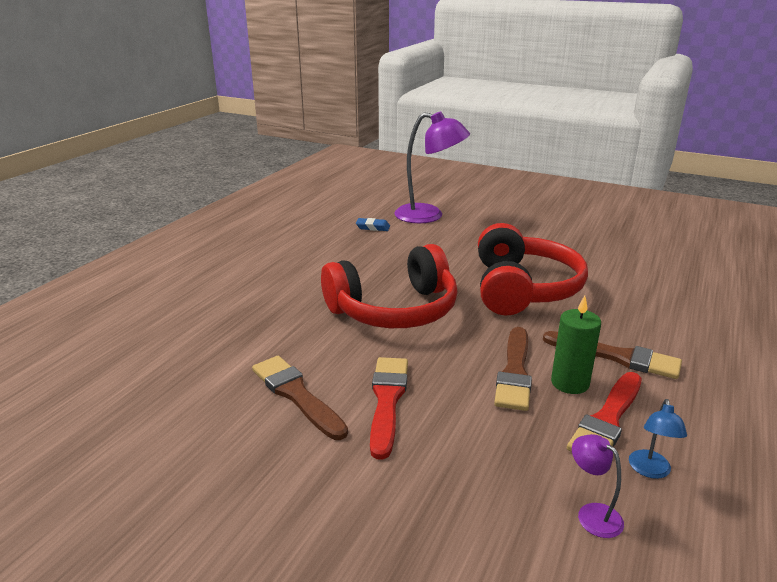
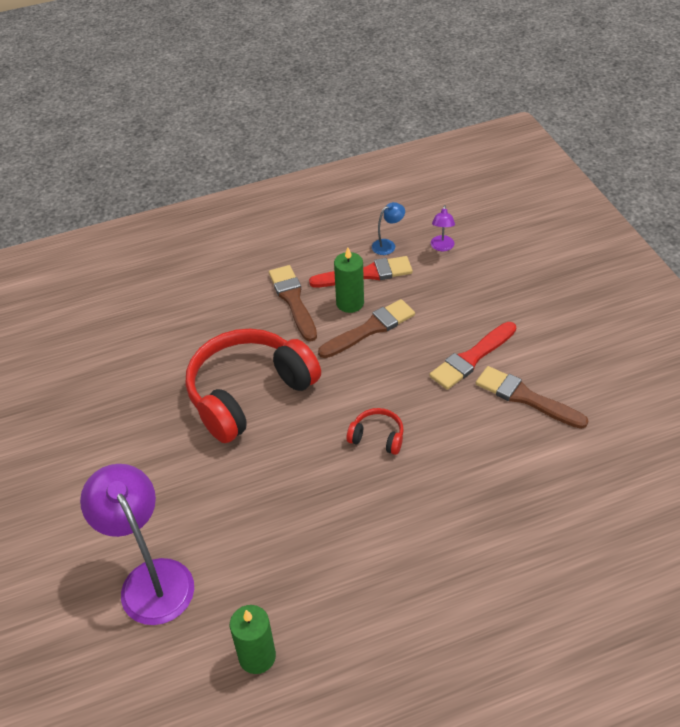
camera: 135 degrees left, 20 degrees up
(296, 395) = (525, 398): brown brush -> brown brush turned 120 degrees clockwise
(337, 219) = (257, 656): none -> green candle
(373, 227) = (241, 598): blue eraser -> none
(394, 310) = (377, 437): red headphones -> red headphones, size x0.42

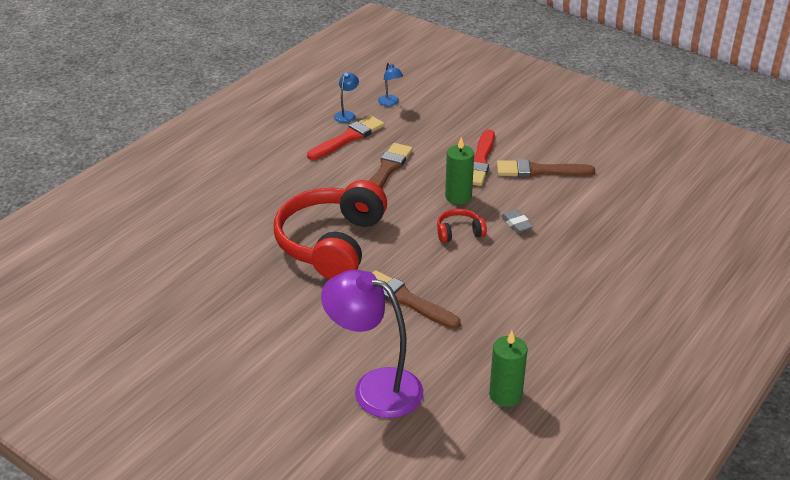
camera: 35 degrees left, 10 degrees down
(293, 300) = (306, 173): brown brush -> brown brush (406, 300)
(350, 303) = (354, 160): green candle -> green candle (458, 196)
(442, 247) = (390, 103): purple lamp -> blue lamp
(444, 454) = (516, 224): none -> grey eraser

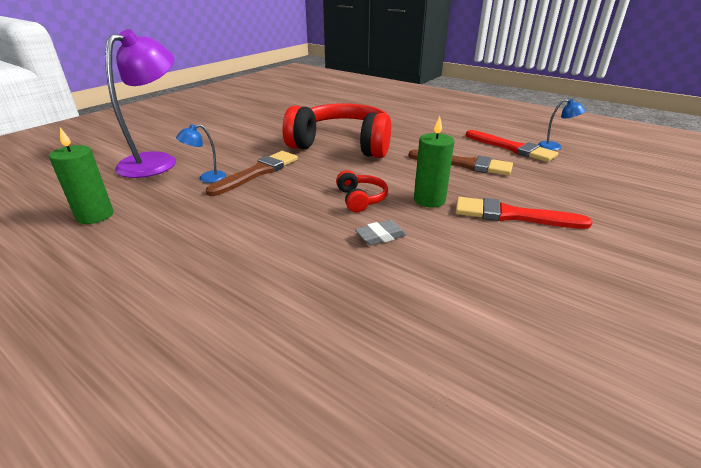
camera: 90 degrees right, 5 degrees down
(390, 103) = (600, 166): blue lamp -> blue lamp (206, 178)
(539, 171) = (516, 263): brown brush -> none

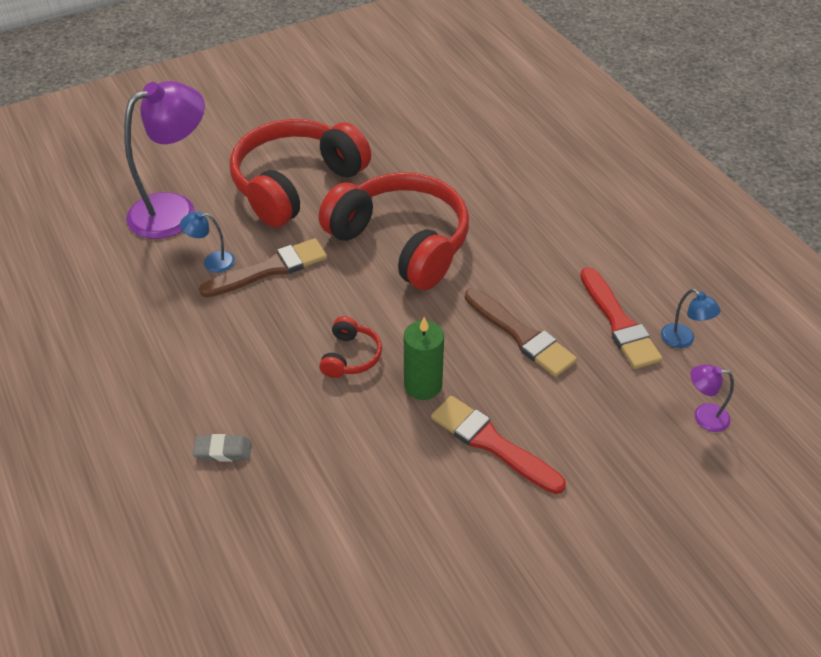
camera: 25 degrees right, 15 degrees up
(95, 215) = (87, 291): green candle -> none
(245, 136) = (296, 184): none -> red headphones
(380, 236) = (330, 421): grey eraser -> grey eraser (223, 451)
(612, 171) = (703, 416): none -> purple lamp

